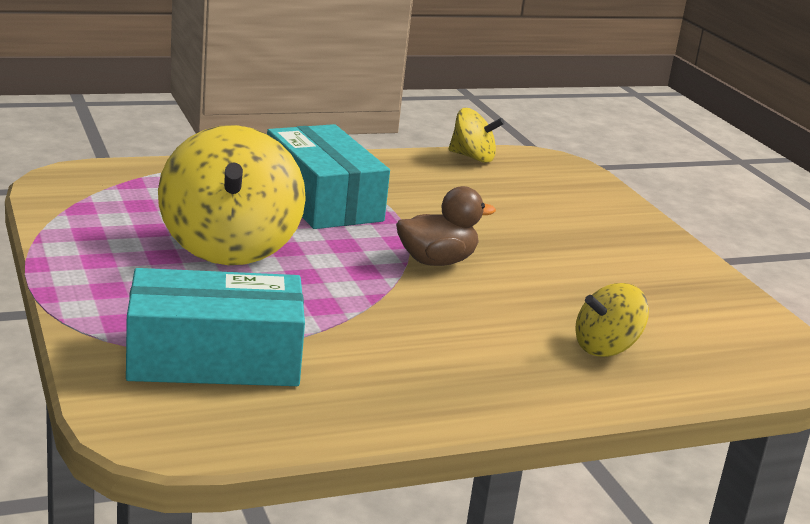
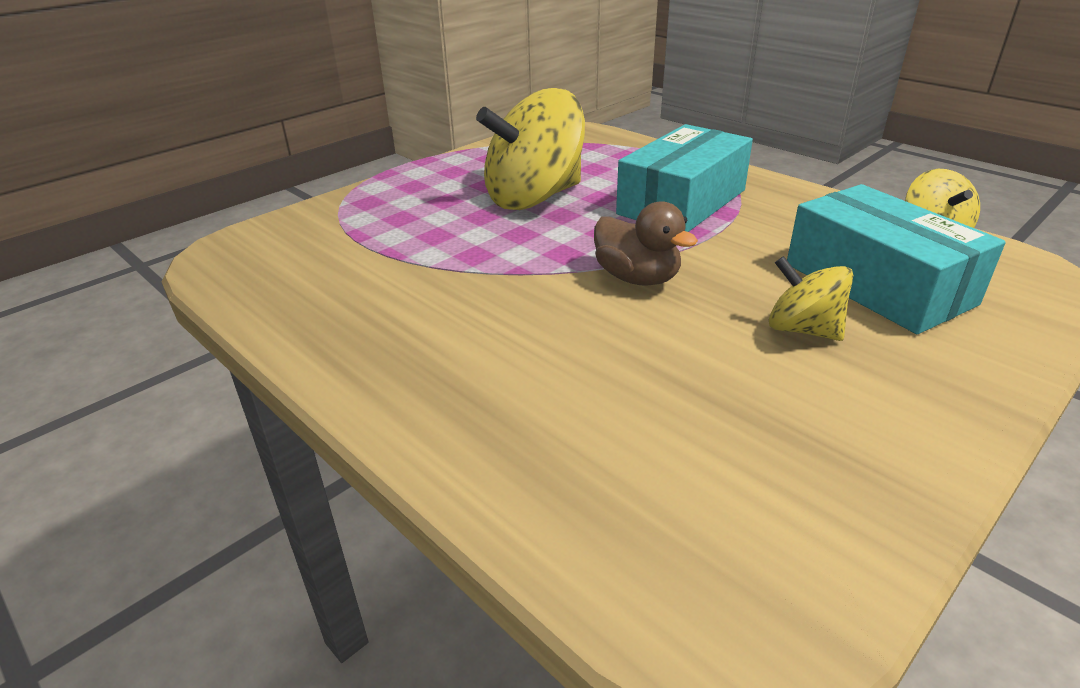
camera: 70 degrees right, 10 degrees up
(214, 358) = (343, 243): turquoise box -> turquoise box (878, 284)
(605, 348) = (561, 426): yellow spinning top -> yellow spinning top (802, 329)

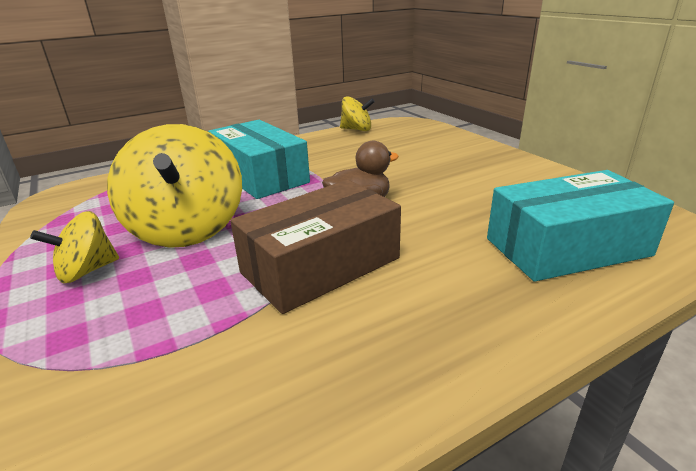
camera: 75 degrees left, 5 degrees down
(488, 277) = (321, 265): none -> brown box
(802, 329) = (439, 173): yellow spinning top -> yellow spinning top (87, 271)
(878, 284) = (400, 149): turquoise box -> turquoise box (567, 247)

